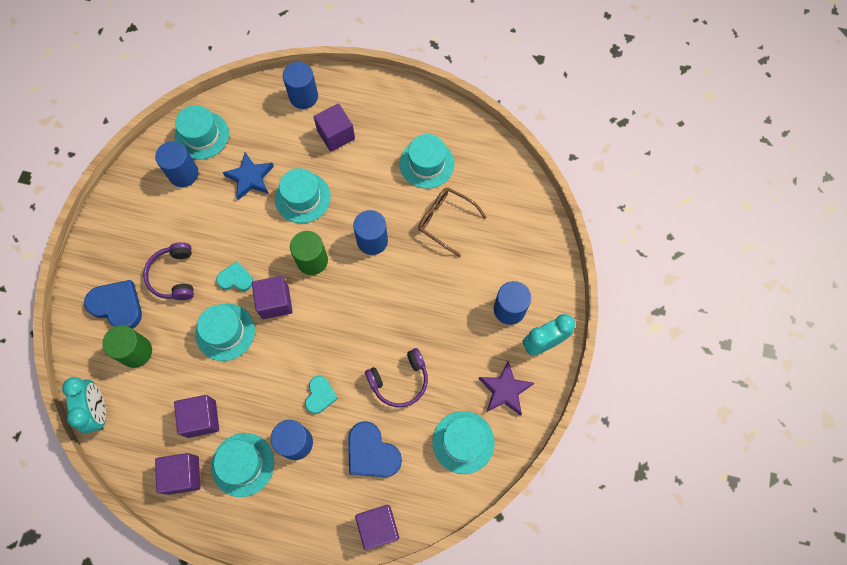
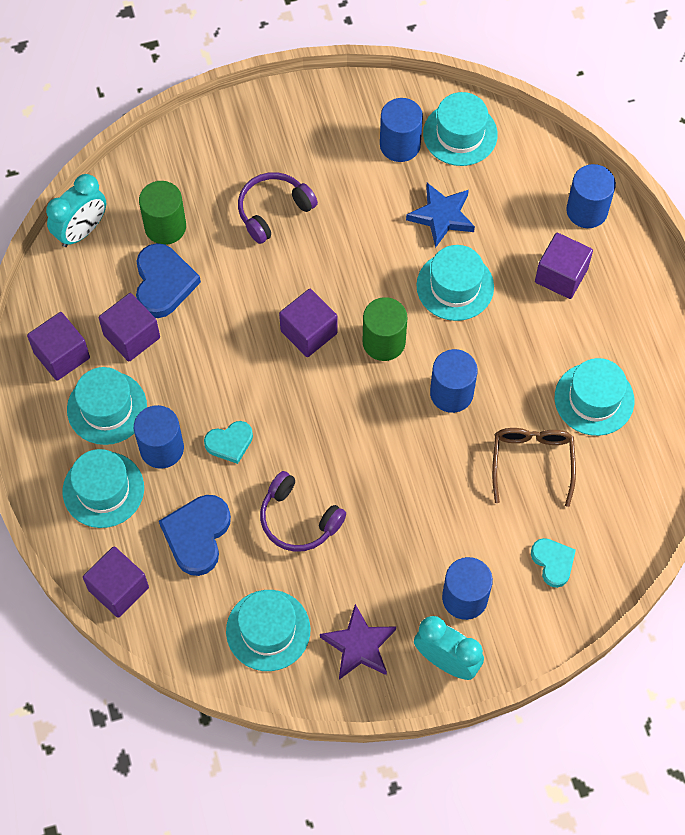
camera: 60 degrees right, 5 degrees down
(117, 306) = (204, 177): blue heart -> blue heart (163, 283)
(225, 332) = (242, 301): turquoise hat -> turquoise hat (103, 489)
(235, 279) = (310, 275): turquoise heart -> turquoise heart (553, 562)

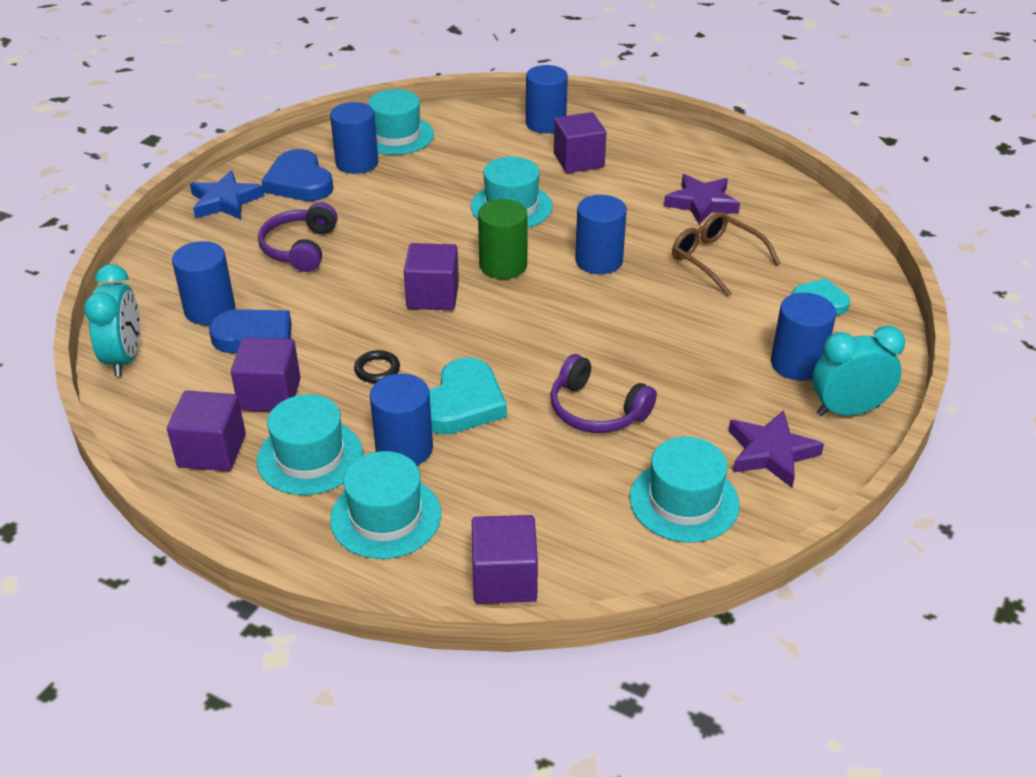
camera: 45 degrees left, 25 degrees down
(165, 227) = (210, 310): green cylinder -> blue cylinder
(197, 535) = (524, 484): blue heart -> blue heart (299, 182)
(210, 369) = (377, 369): none -> black ring
(229, 443) = (463, 403): turquoise heart -> turquoise heart, size x1.62
(298, 520) = (596, 410): purple headphones -> purple headphones turned 45 degrees clockwise
(441, 216) = (445, 179): blue star -> blue star (225, 201)
(594, 399) = (701, 203): turquoise hat -> purple star

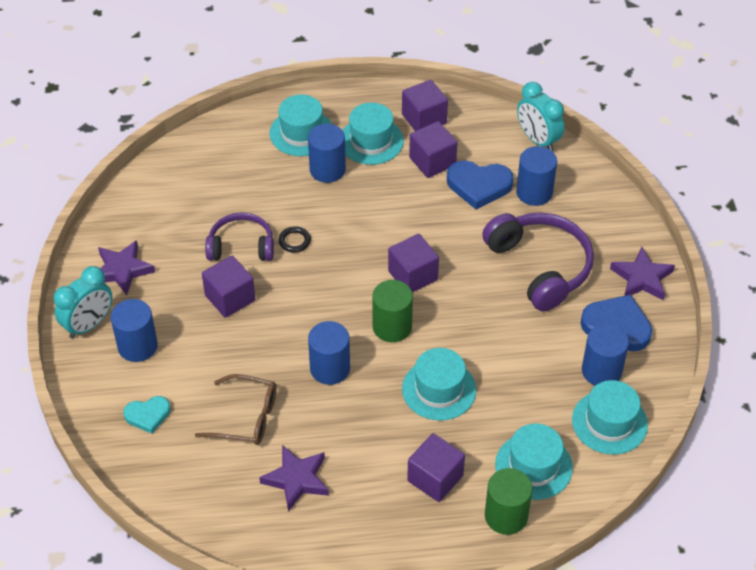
camera: 145 degrees right, 10 degrees up
(225, 201) = (642, 278): blue star -> purple star
(300, 248) = (540, 266): purple headphones -> purple headphones, size x1.58
(377, 369) = (391, 206): black ring -> black ring (294, 241)
(463, 403) = (321, 211): turquoise heart -> none
(504, 579) = (218, 134): purple cube -> purple cube (230, 298)
(545, 123) = (506, 516): blue cylinder -> green cylinder
(684, 501) = (155, 216): turquoise hat -> turquoise hat (533, 466)

